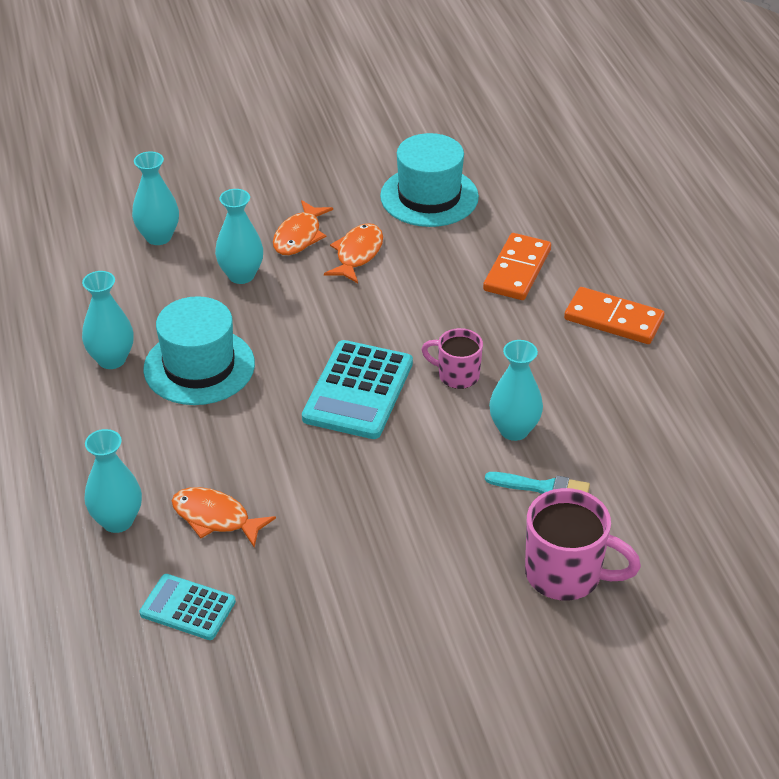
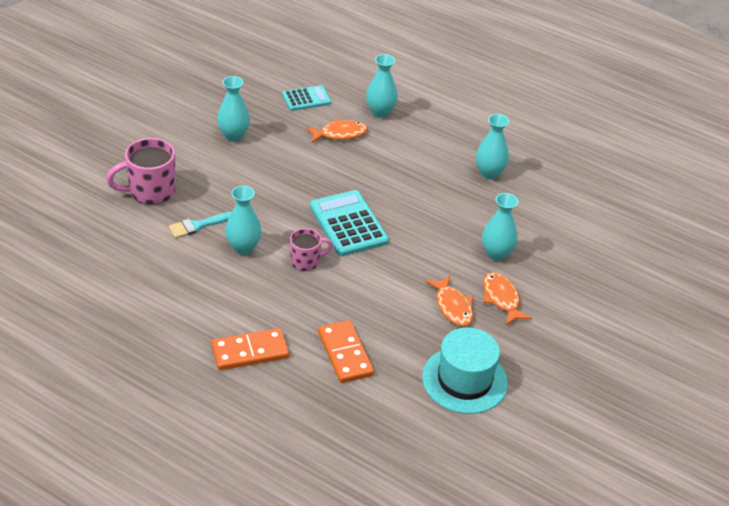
camera: 135 degrees right, 0 degrees up
(158, 237) = (574, 250): turquoise vase -> turquoise vase (233, 135)
(199, 366) = (443, 192): turquoise hat -> none

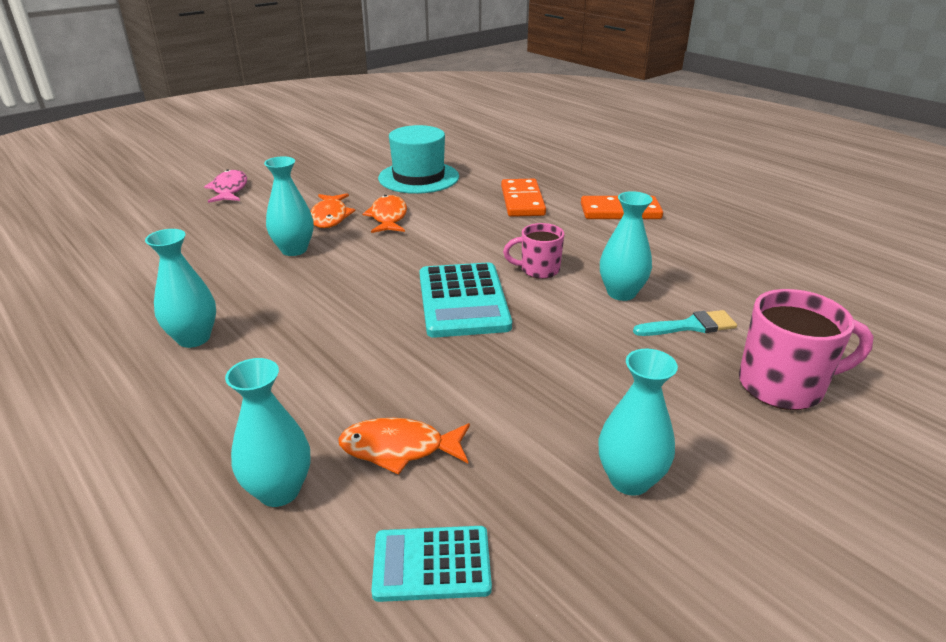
camera: 160 degrees left, 10 degrees down
(625, 324) = (229, 189): none -> pink fish

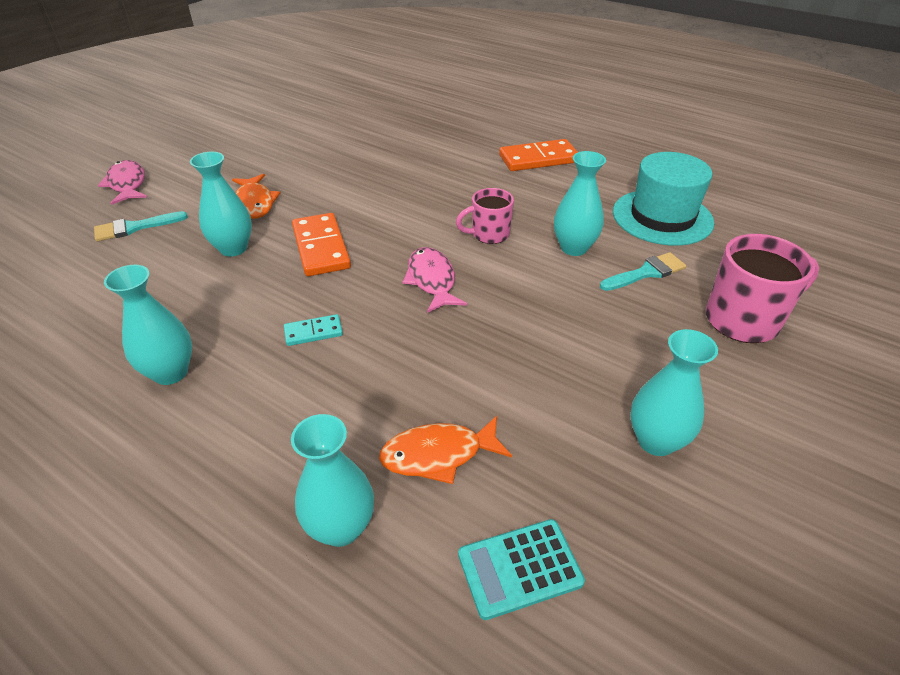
camera: 15 degrees left, 10 degrees up
(219, 223) = (135, 227): none -> turquoise brush
(332, 327) = (313, 332): none -> turquoise domino
(388, 217) = (316, 195): orange fish -> none
(418, 177) = (328, 144): turquoise hat -> turquoise hat (662, 217)
(463, 301) = (432, 280): turquoise calculator -> pink fish
(522, 201) = (442, 159): orange domino -> orange domino (321, 247)

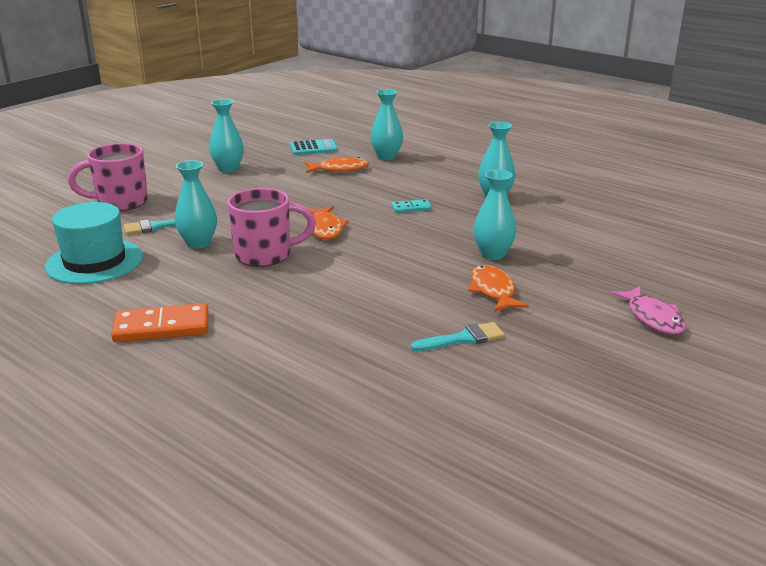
camera: 175 degrees left, 15 degrees down
(135, 227) = (597, 274): turquoise brush -> turquoise brush (463, 339)
(321, 247) = (415, 252): orange domino -> none
(432, 280) = (325, 229): pink fish -> orange fish
(489, 234) = (265, 255): pink mug -> pink mug, size x1.63

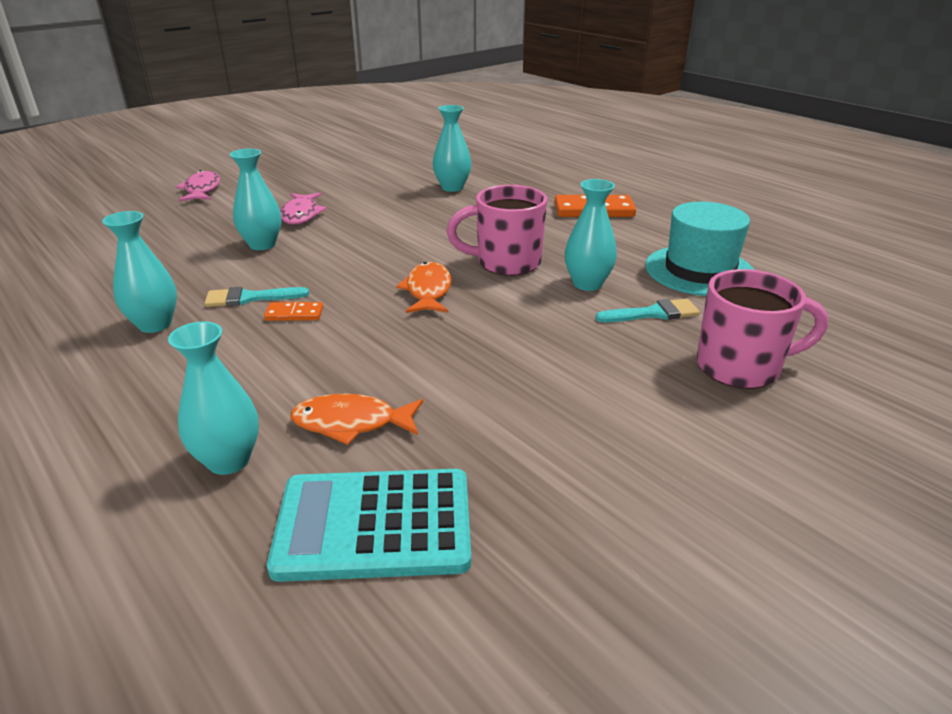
camera: 170 degrees left, 5 degrees up
(228, 169) = (578, 451): turquoise vase -> turquoise vase (452, 187)
(313, 148) = (374, 525): turquoise calculator -> turquoise calculator, size x1.66
(411, 208) = (294, 314): turquoise domino -> orange domino
(463, 339) = (359, 188): turquoise brush -> turquoise brush (250, 298)
(493, 290) = (301, 215): orange fish -> pink fish

